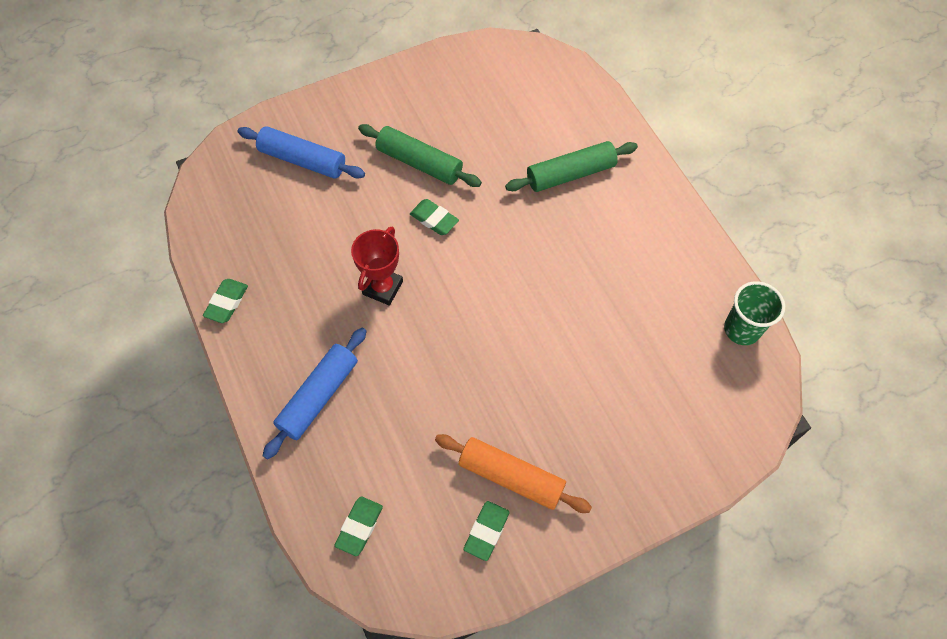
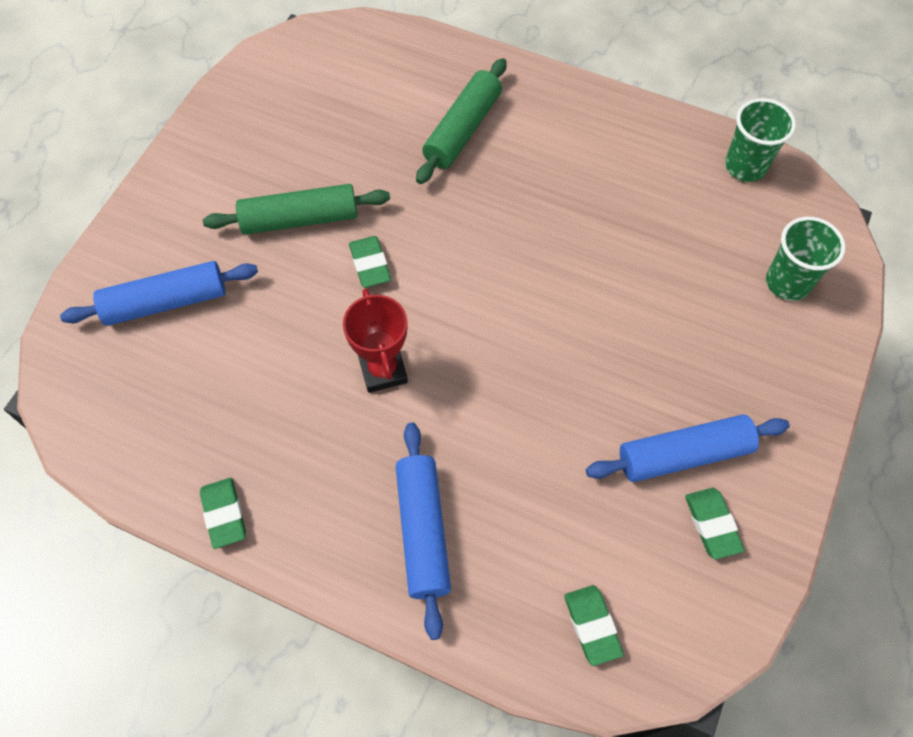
camera: 40 degrees left, 0 degrees up
(434, 219) = (370, 264): green eraser -> green eraser turned 75 degrees clockwise
(511, 477) = (684, 455): orange rolling pin -> blue rolling pin
(691, 426) = (787, 282): none -> green cup

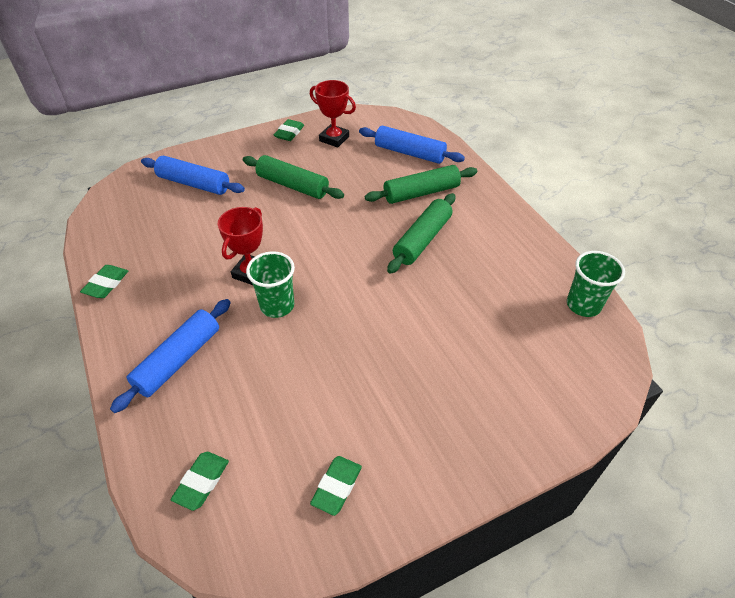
camera: 40 degrees right, 15 degrees down
(276, 114) = (334, 139): none -> red trophy
(370, 264) = (302, 223): green eraser -> green eraser (289, 133)
(525, 194) = (422, 240): none -> green rolling pin
(684, 455) = (364, 433): blue rolling pin -> blue rolling pin (409, 153)
(787, 282) = (545, 386): green cup -> green cup (277, 306)

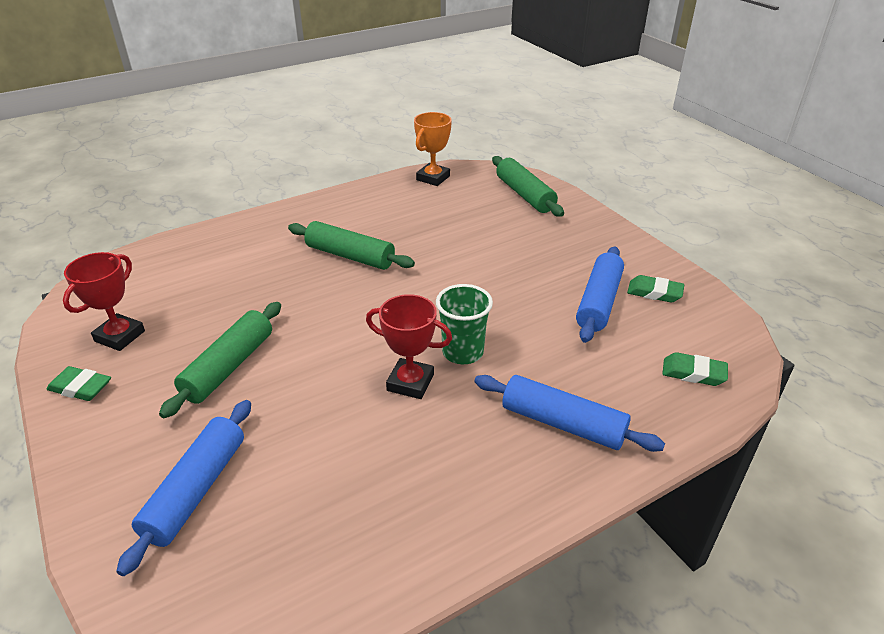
camera: 95 degrees left, 10 degrees down
(106, 284) = (448, 547): green eraser -> none
(409, 153) = (182, 268): blue rolling pin -> blue rolling pin (599, 302)
(421, 193) = (267, 258): green rolling pin -> green rolling pin (524, 195)
(583, 305) = (433, 178): green cup -> orange trophy

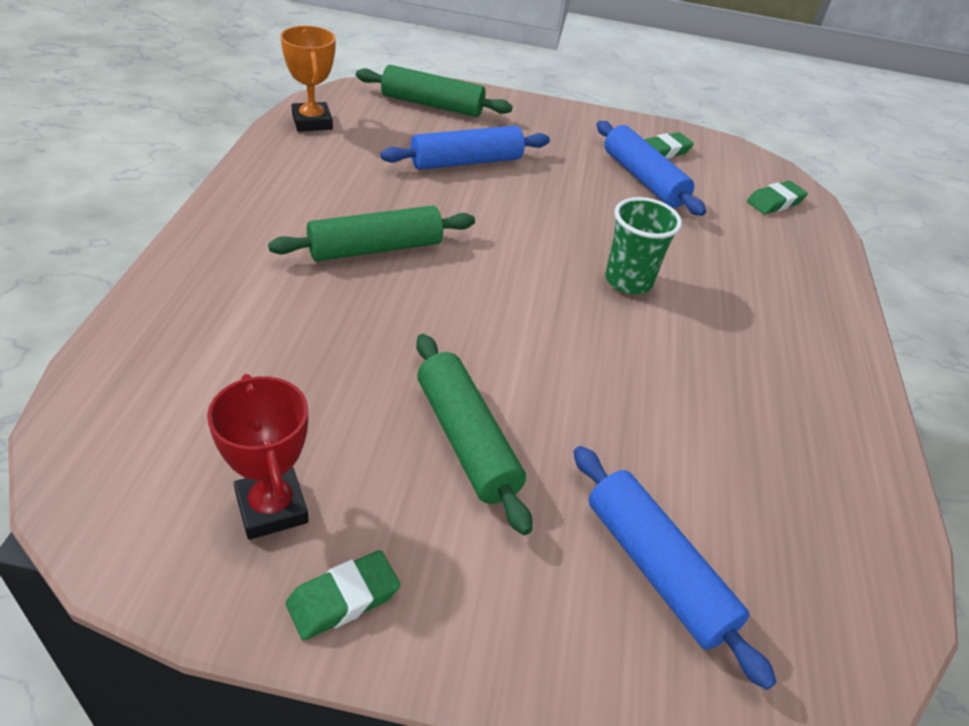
camera: 55 degrees left, 5 degrees up
(410, 382) = (638, 334): red trophy -> none
(563, 423) = (774, 291): blue rolling pin -> blue rolling pin (466, 162)

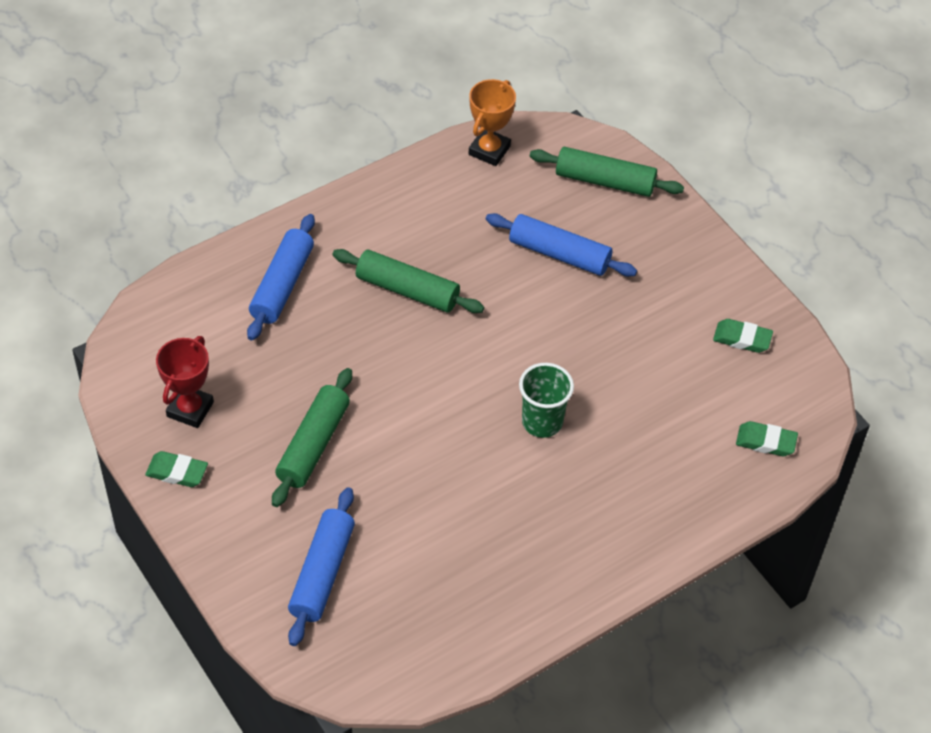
camera: 50 degrees right, 10 degrees up
(432, 105) = (605, 181): green rolling pin -> green rolling pin turned 45 degrees counterclockwise
(643, 179) = (682, 353): blue rolling pin -> blue rolling pin (282, 285)

